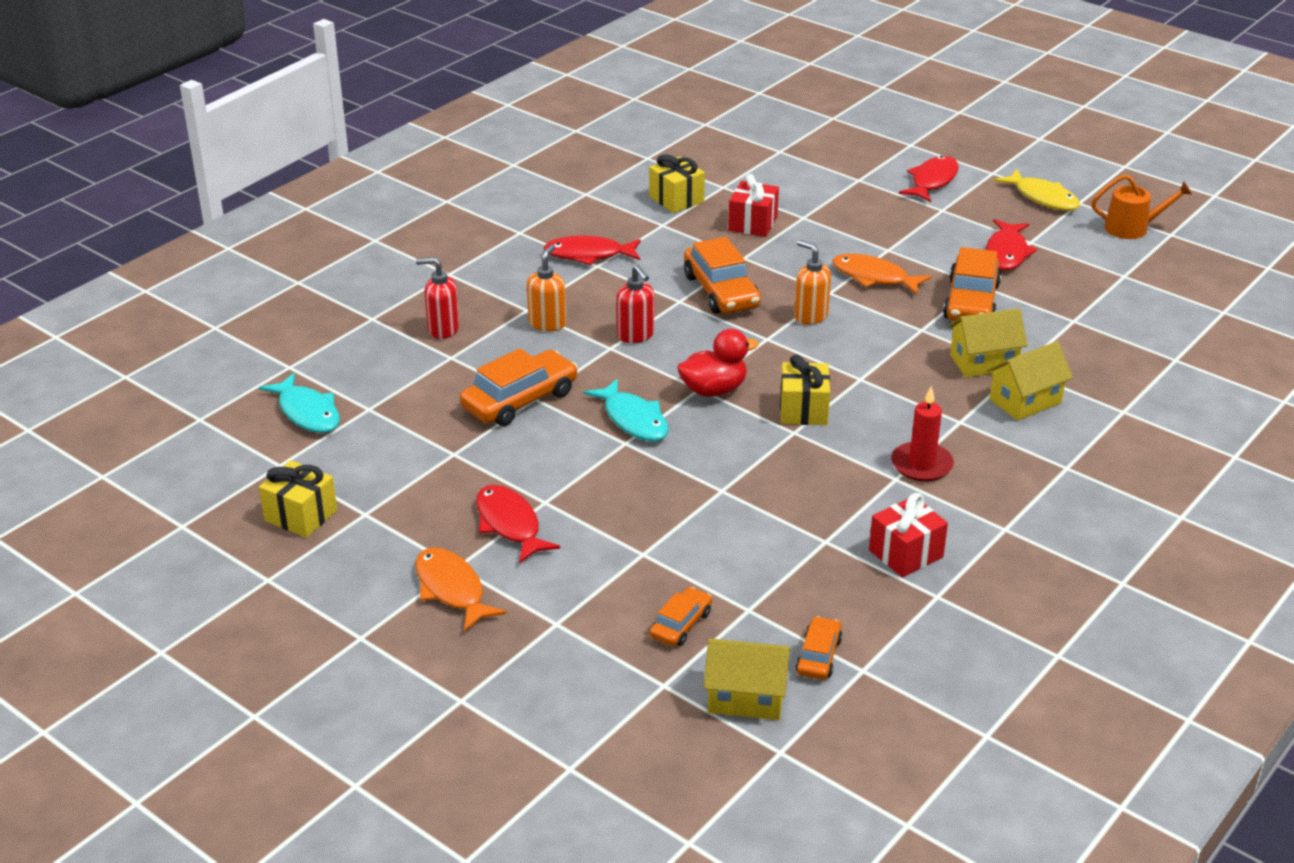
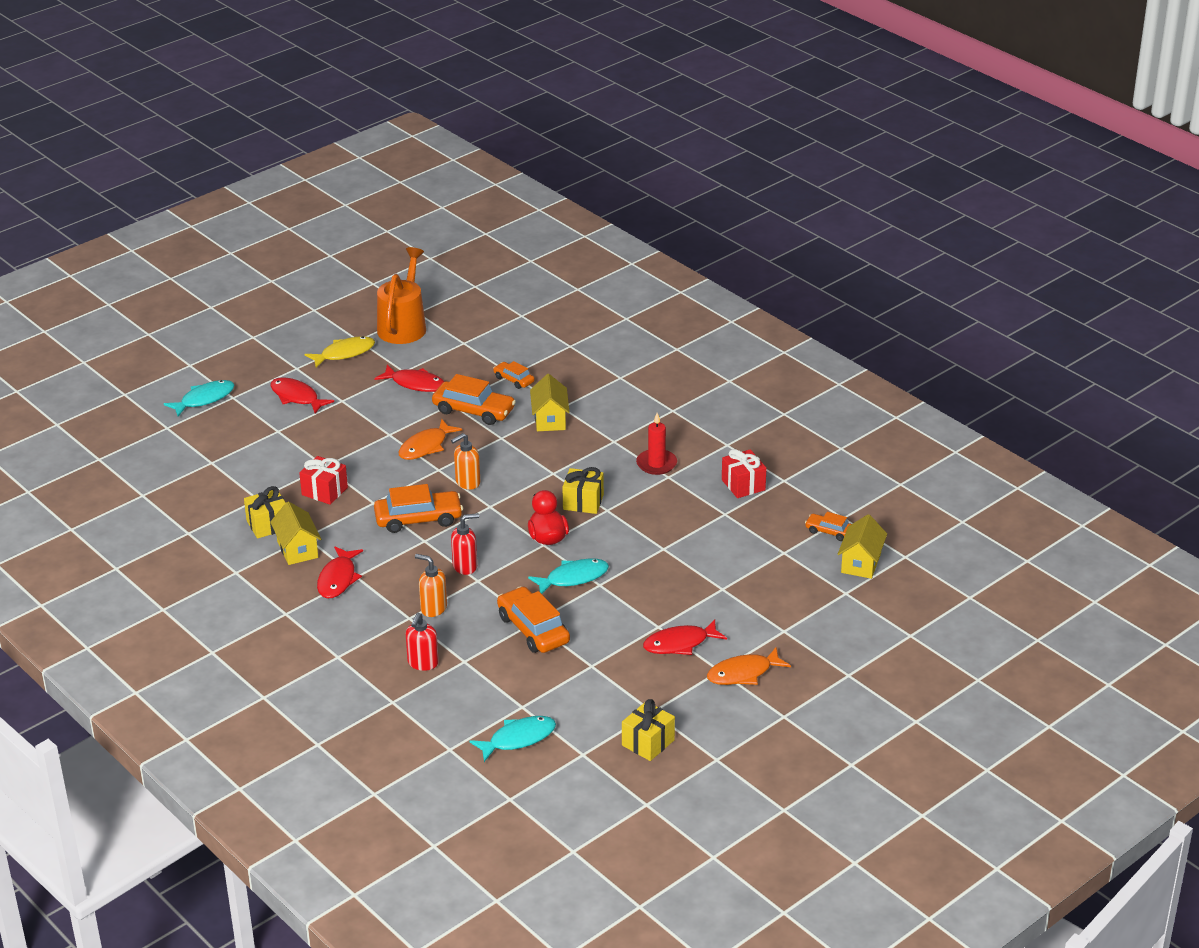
camera: 80 degrees left, 0 degrees up
(681, 624) = (793, 580): orange car -> orange car (514, 380)
(897, 129) = (204, 399): none -> turquoise fish
(1025, 401) = (599, 411): yellow house -> yellow house (297, 549)
(1132, 228) = (403, 326): orange watering can -> orange watering can, size x1.60

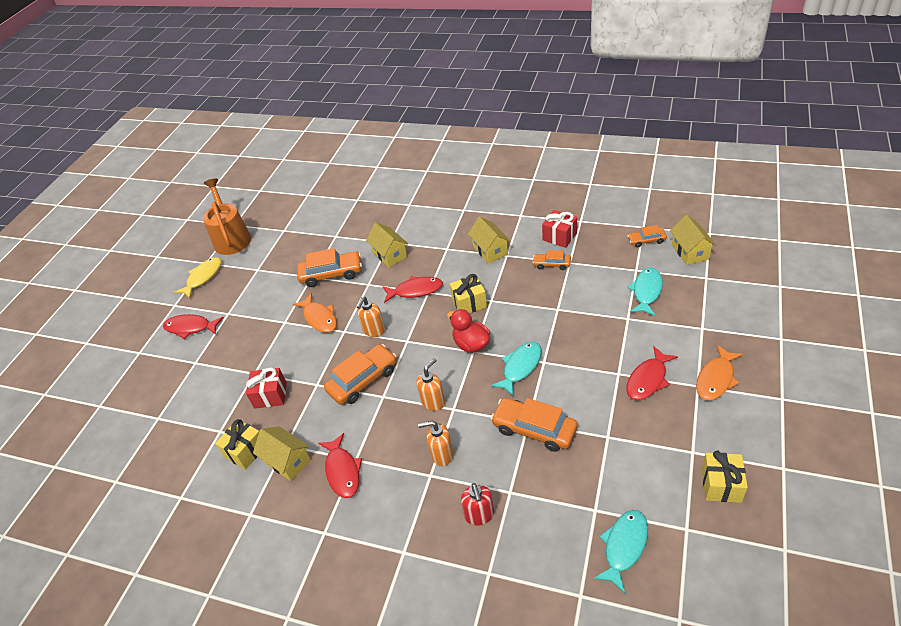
camera: 25 degrees left, 10 degrees up
(204, 399) = (116, 366): turquoise fish -> turquoise fish (646, 291)
(415, 384) = (273, 275): red fish -> red fish (415, 290)
(425, 446) = (319, 318): orange fish -> orange fish turned 45 degrees counterclockwise
(465, 566) = (433, 402): red soap dispenser -> orange soap dispenser
(514, 380) = (340, 239): orange car -> orange car (552, 264)
(656, 464) = (490, 250): red candle -> yellow house

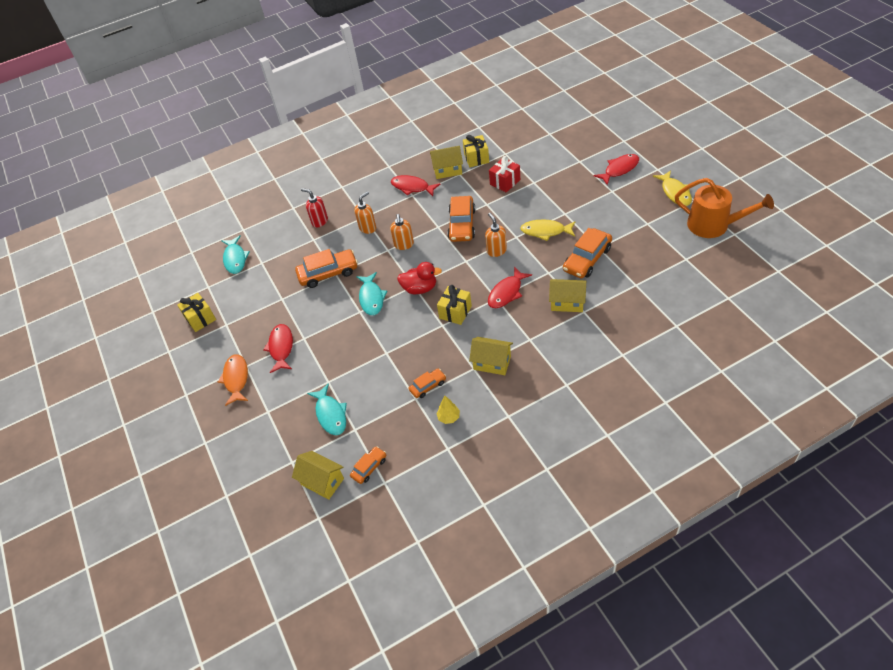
camera: 135 degrees right, 5 degrees up
(319, 318) = (545, 231): orange fish -> yellow fish
(559, 237) = (449, 417): red gift -> yellow tree

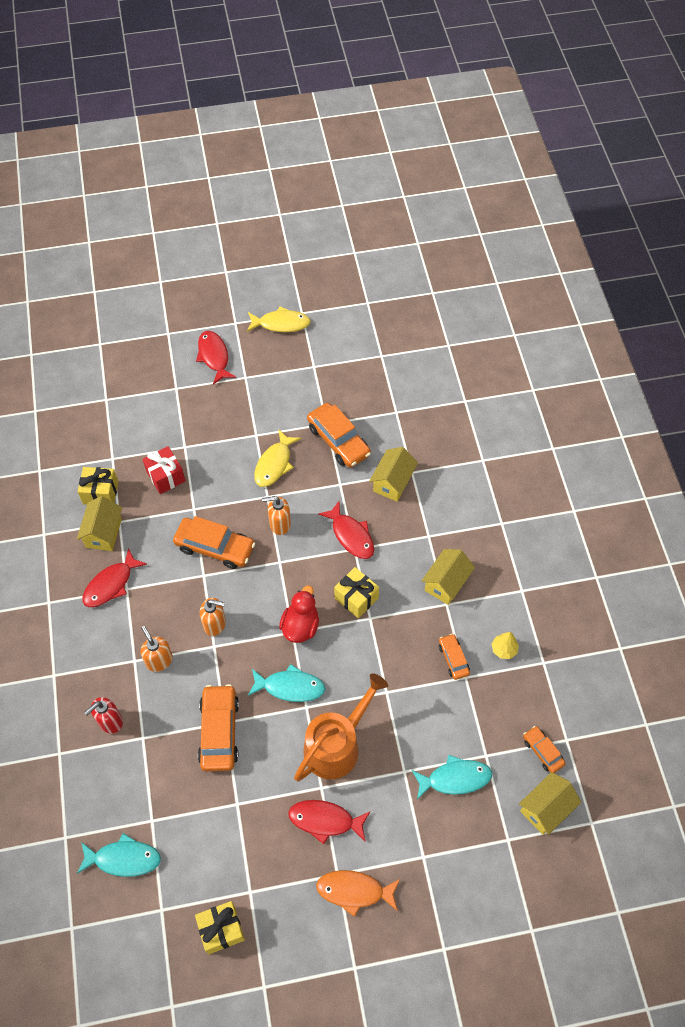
camera: 80 degrees left, 10 degrees up
(713, 225) = (346, 313): orange watering can -> orange watering can (336, 745)

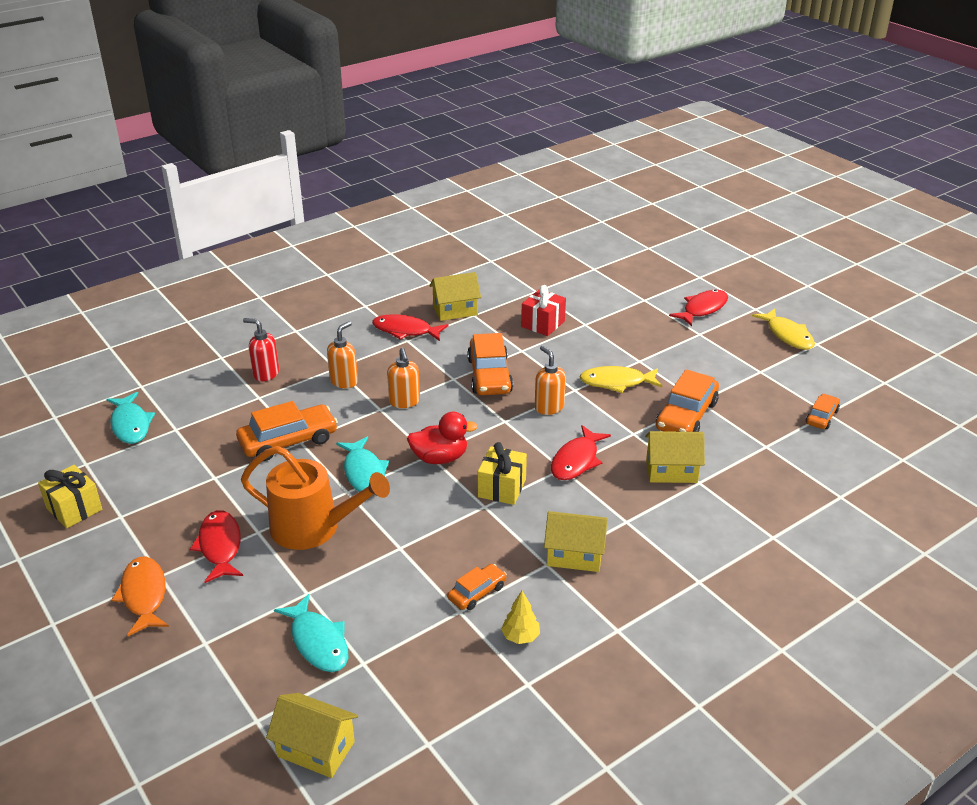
camera: 65 degrees right, 25 degrees down
(100, 493) = (495, 296): yellow gift -> none
(543, 751) = (397, 721): orange car -> orange car (821, 417)

